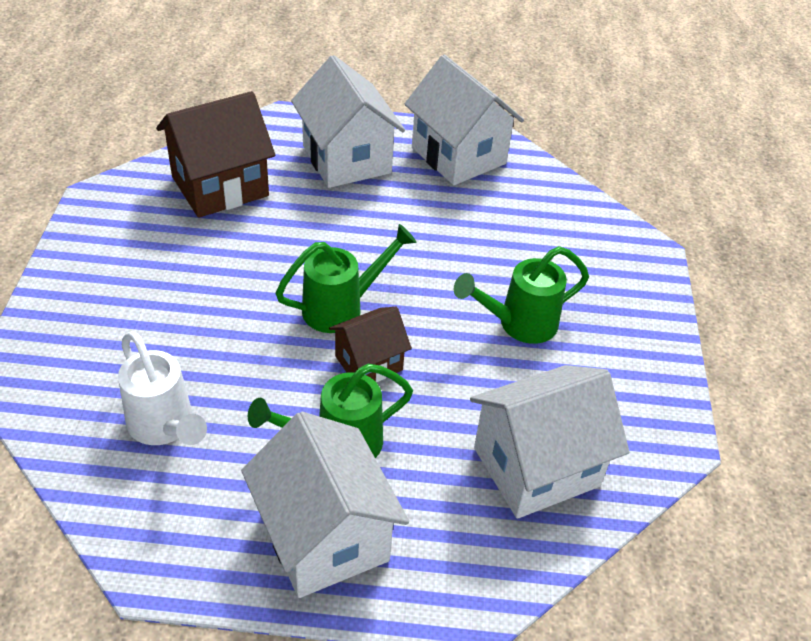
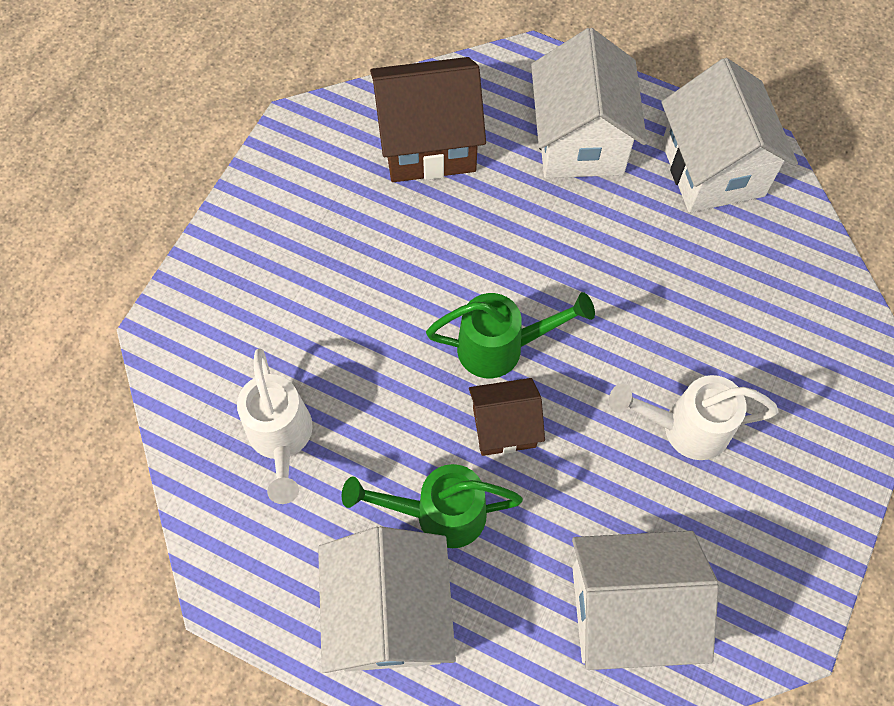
camera: 25 degrees right, 20 degrees up
(518, 324) = (684, 428): green watering can -> white watering can

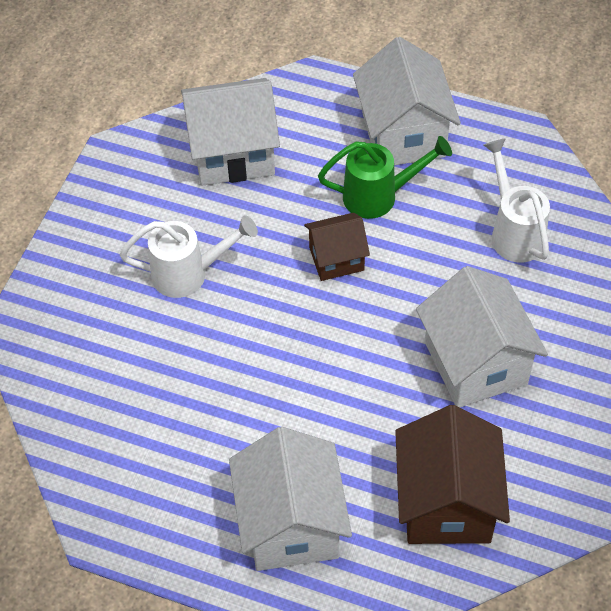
camera: 175 degrees right, 10 degrees down
(428, 144) = (446, 503): brown house -> brown house turned 75 degrees counterclockwise
(502, 347) = (346, 318): green watering can -> none
(712, 169) = (154, 508): white house -> white house (475, 363)

